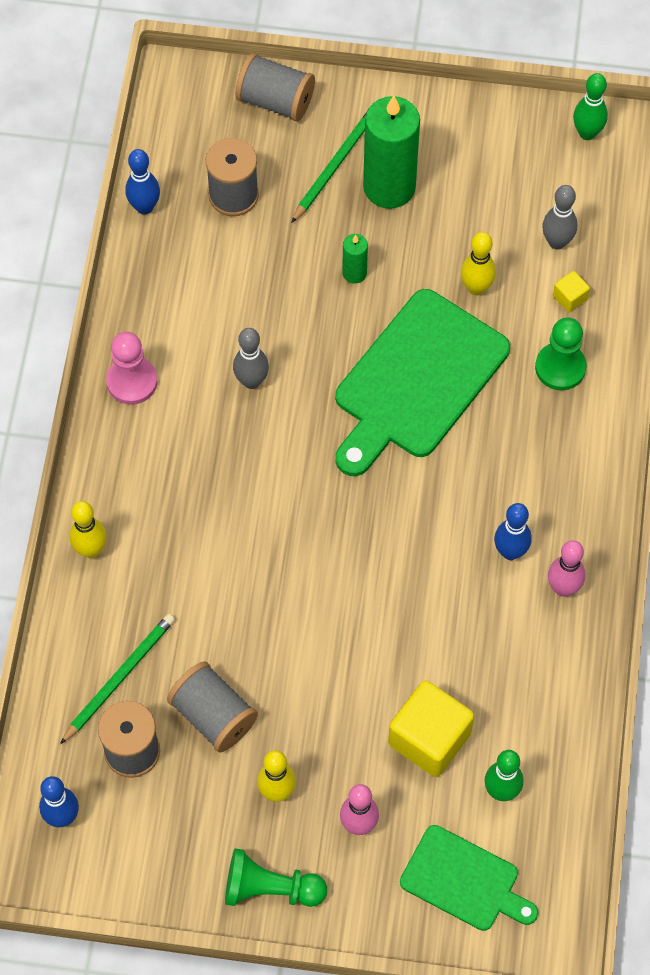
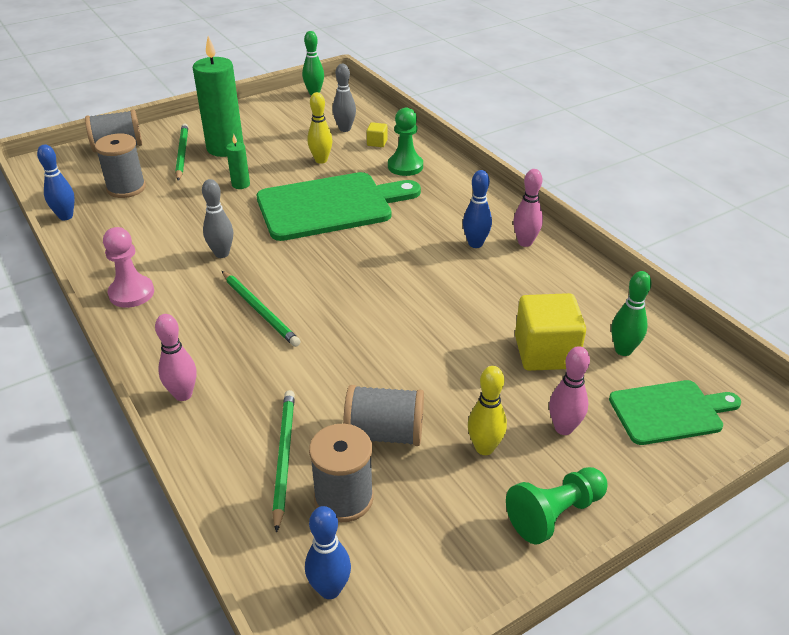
camera: 40 degrees left, 25 degrees down
(91, 550) = (183, 394): yellow bowling pin -> pink bowling pin
(226, 492) = (260, 310): none -> green pencil
(417, 380) = (330, 206): green cutting board -> green cutting board turned 105 degrees counterclockwise

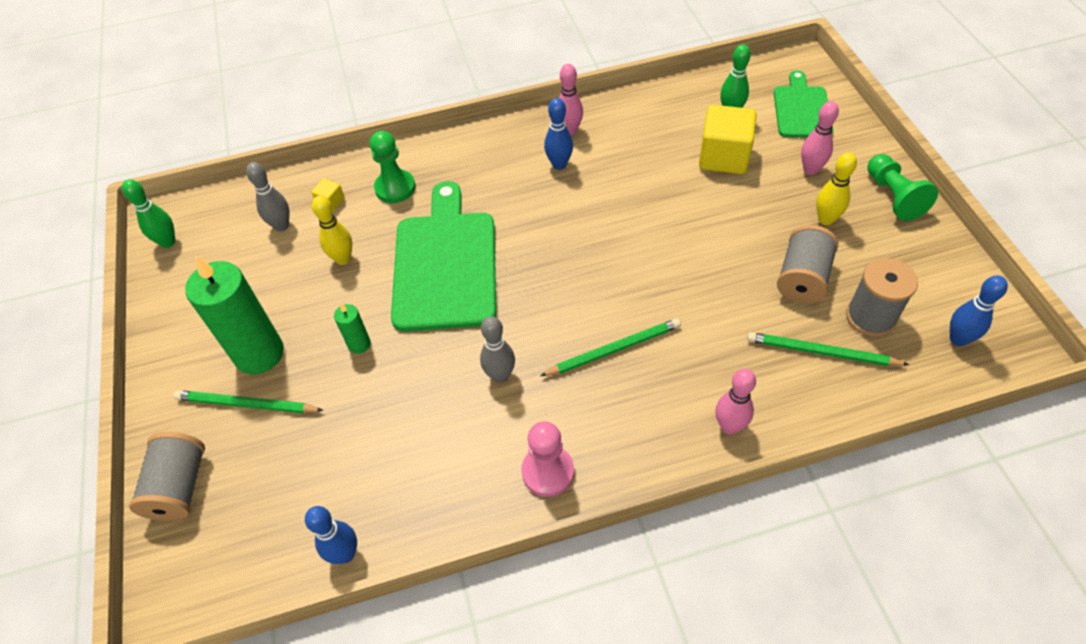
camera: 70 degrees left, 15 degrees up
(126, 188) = (305, 476): grey spool -> none

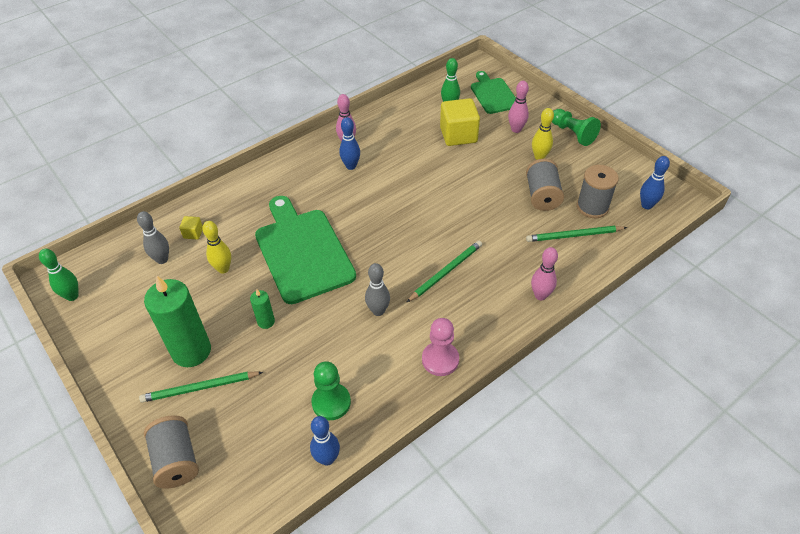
camera: 25 degrees left, 5 degrees down
(395, 188) = (238, 211): green pawn -> green pawn (331, 402)

